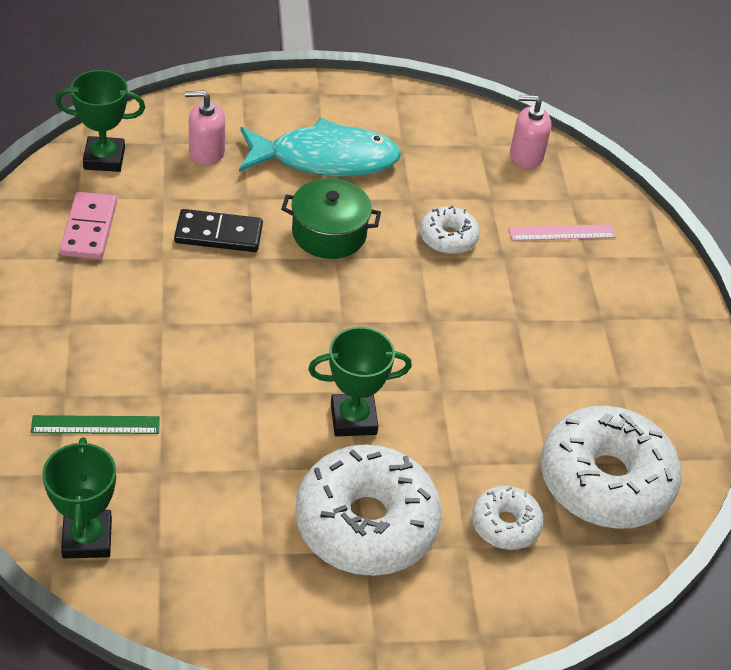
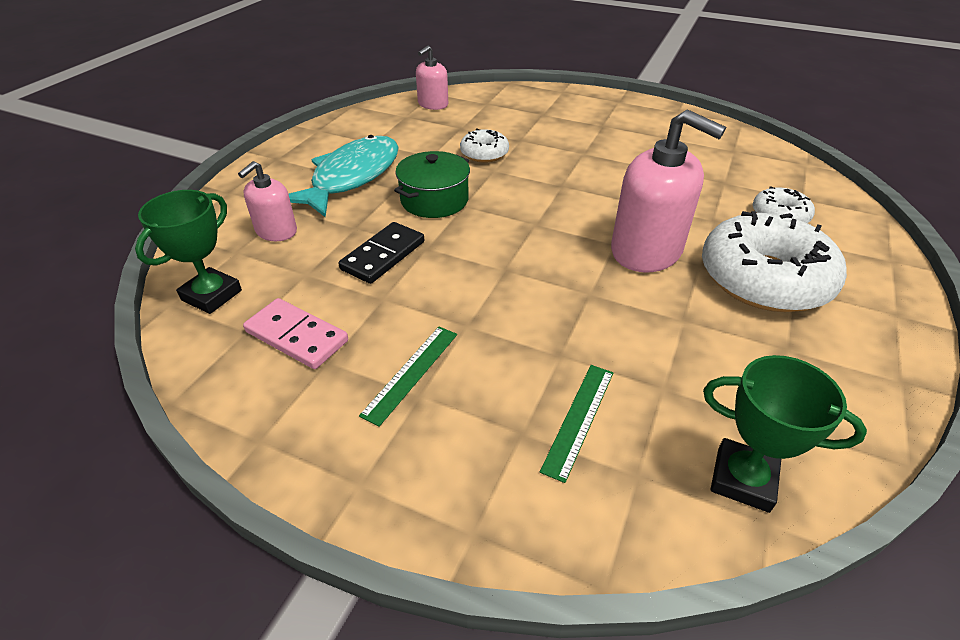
camera: 55 degrees left, 5 degrees down
(88, 310) = (411, 373): none -> green ruler
(353, 419) = (646, 250): green trophy -> pink soap dispenser
(561, 232) = (515, 114): pink ruler -> none
(605, 480) = (748, 167): white donut -> none

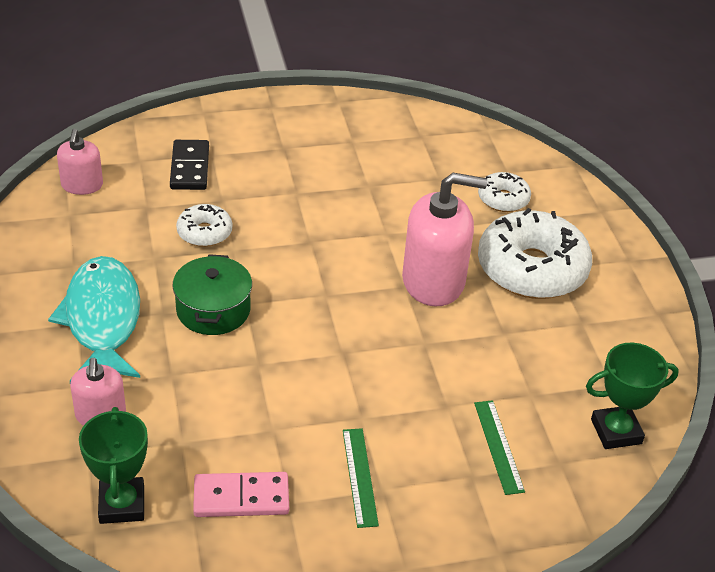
camera: 40 degrees left, 0 degrees up
(383, 255) = (230, 390): black domino -> black domino (190, 168)

